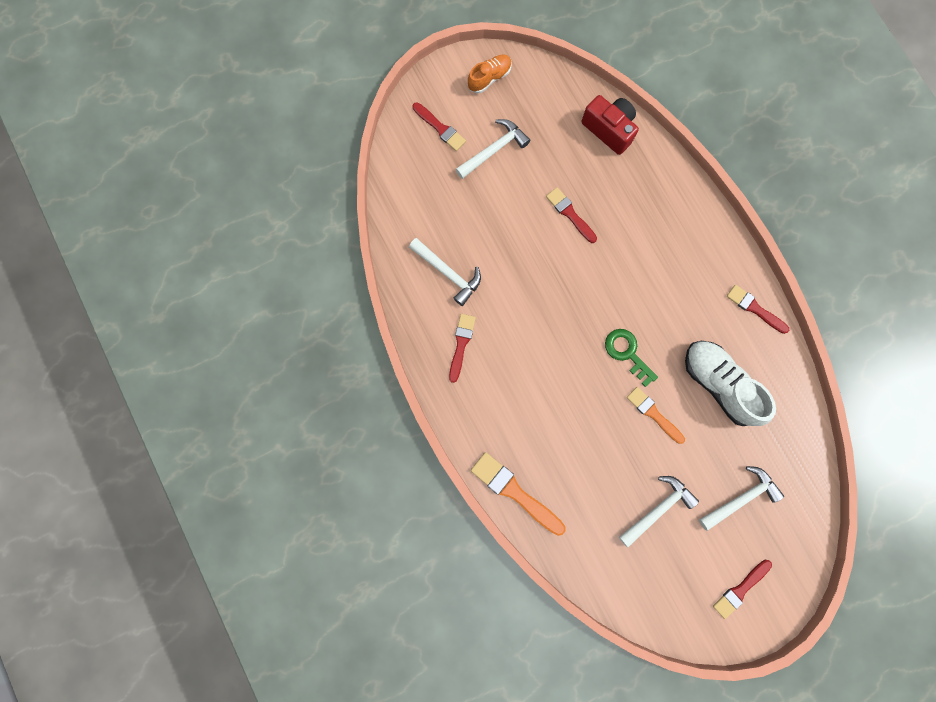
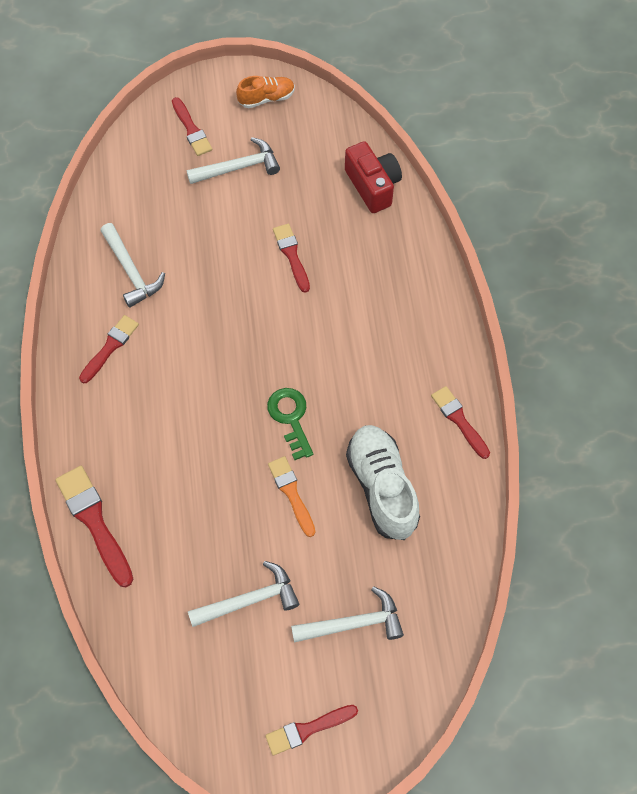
camera: 20 degrees right, 15 degrees down
(514, 492) = (94, 521): orange brush -> red brush

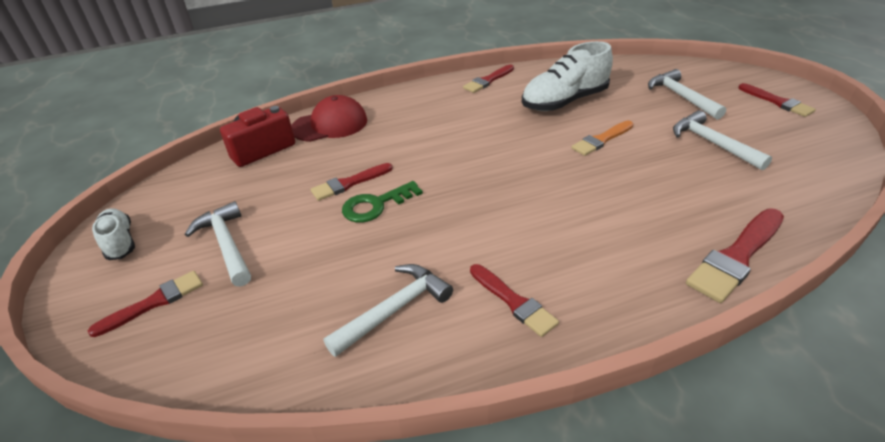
camera: 100 degrees left, 25 degrees down
(110, 347) = (514, 301): red brush -> red brush turned 150 degrees counterclockwise
(266, 98) = (120, 242): orange shoe -> white shoe
(290, 418) = (531, 152): green key -> green key (376, 205)
(403, 245) = (330, 124): none -> red cap

